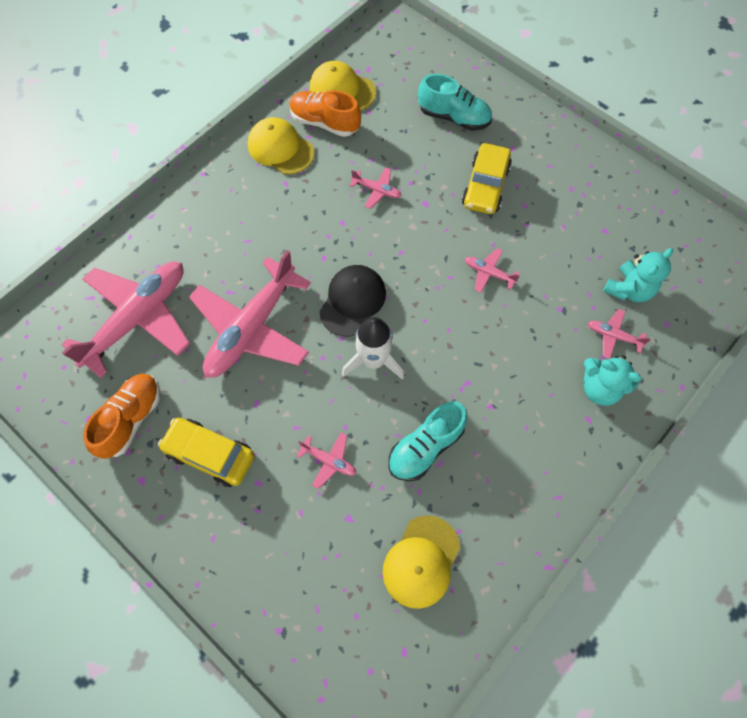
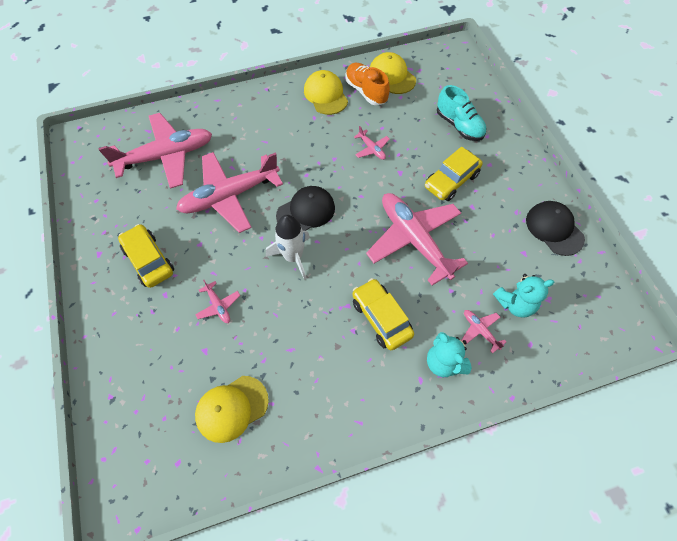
camera: 30 degrees right, 5 degrees down
(131, 419) = (119, 213): orange shoe -> none
(425, 447) = (288, 333): turquoise shoe -> none
(488, 273) = (414, 239): pink plane -> pink plane, size x2.41
(510, 376) = (381, 318): none -> yellow car
(618, 189) = (554, 229): none -> black cap

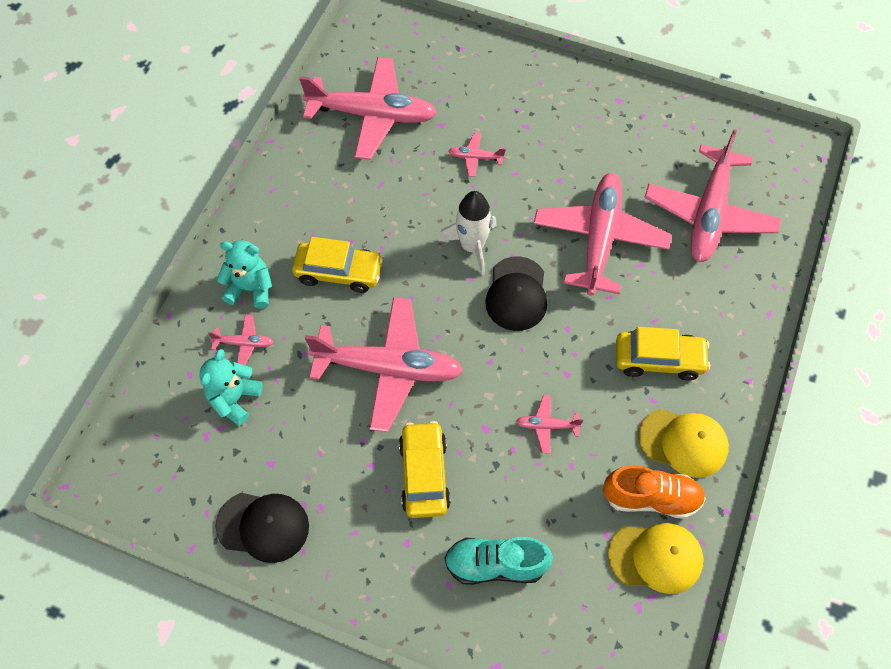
camera: 130 degrees right, 0 degrees up
(149, 260) = (575, 133): yellow car -> yellow car (658, 360)
(232, 408) = (372, 115): yellow cap -> pink plane

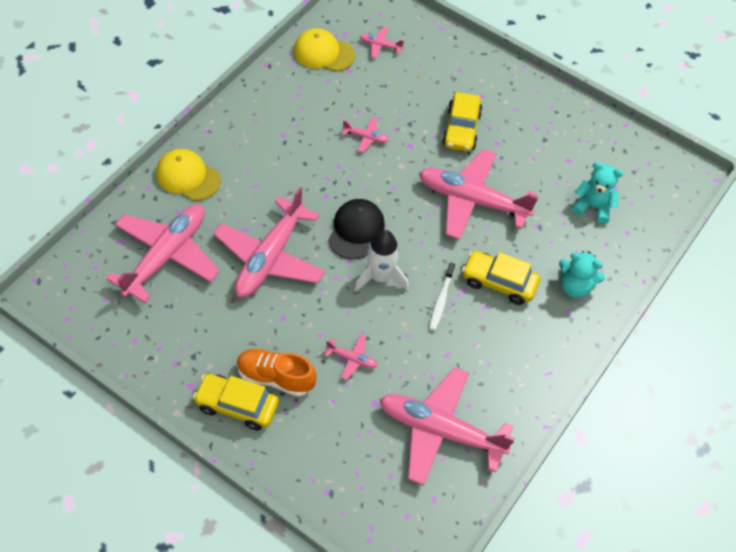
camera: 170 degrees left, 5 degrees down
(234, 399) = (593, 207): turquoise teddy bear -> turquoise teddy bear turned 105 degrees counterclockwise
(244, 343) = (583, 244): pink plane -> pink plane (380, 45)
(263, 526) = (577, 125): black cap -> none
(399, 237) = (441, 300): none -> white toothbrush
(495, 565) = (427, 72): turquoise shoe -> none
(651, 498) = (311, 82): orange shoe -> orange shoe (275, 377)
(658, 360) = (265, 159): yellow car -> yellow car (237, 405)
(683, 442) = (274, 106): yellow cap -> yellow cap (188, 177)

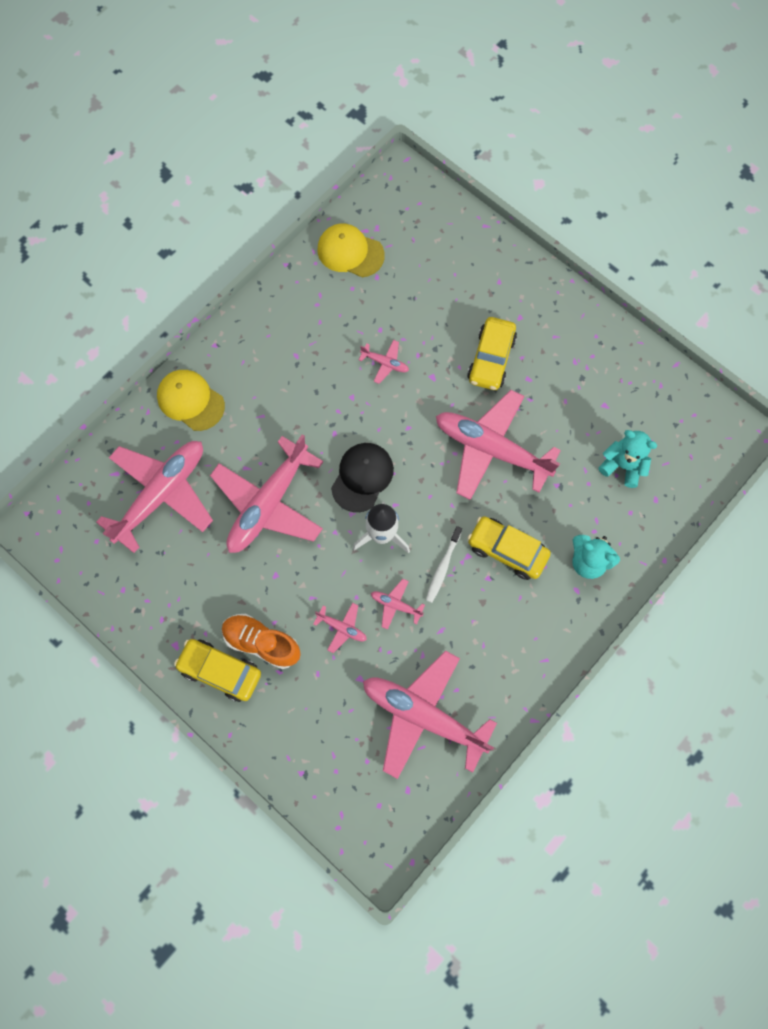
camera: 10 degrees right, 15 degrees up
(380, 45) = (414, 246): pink plane -> pink plane (396, 605)

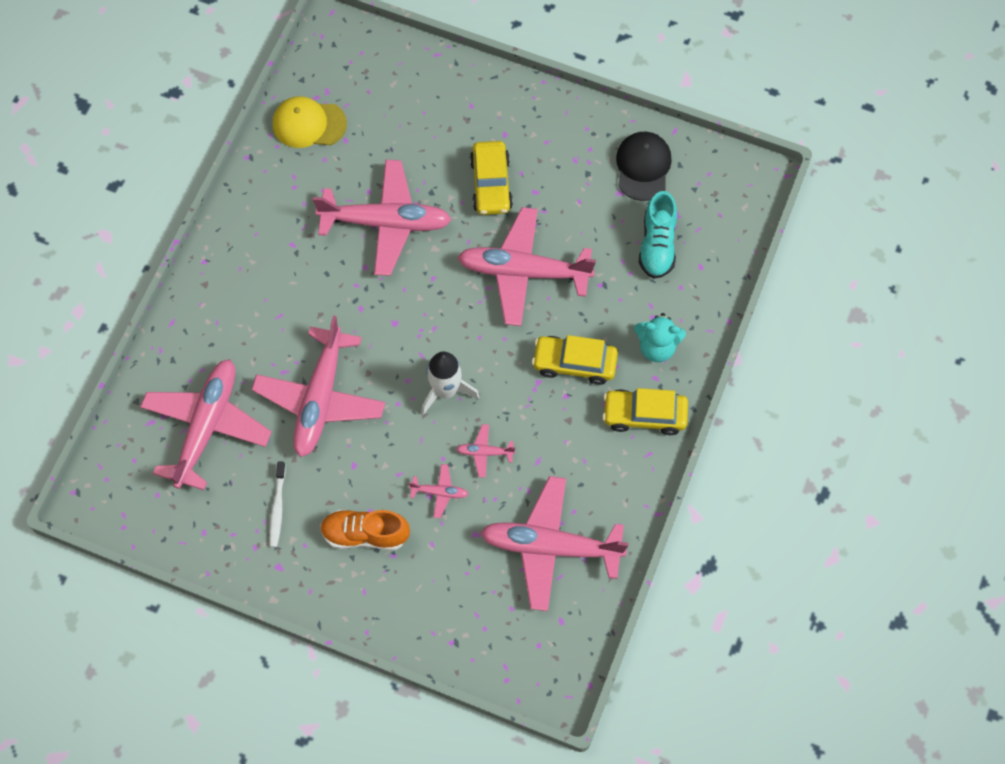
camera: 20 degrees left, 5 degrees down
(190, 401) = (201, 324): yellow cap -> none
(220, 671) = (334, 575): yellow car -> yellow car (644, 415)
(362, 477) = (405, 341): black cap -> black cap (643, 167)
(385, 363) = (386, 223): pink plane -> pink plane, size x2.41
(443, 567) = (517, 400): white toothbrush -> white toothbrush (277, 508)
(622, 465) = (657, 245): turquoise teddy bear -> turquoise shoe

